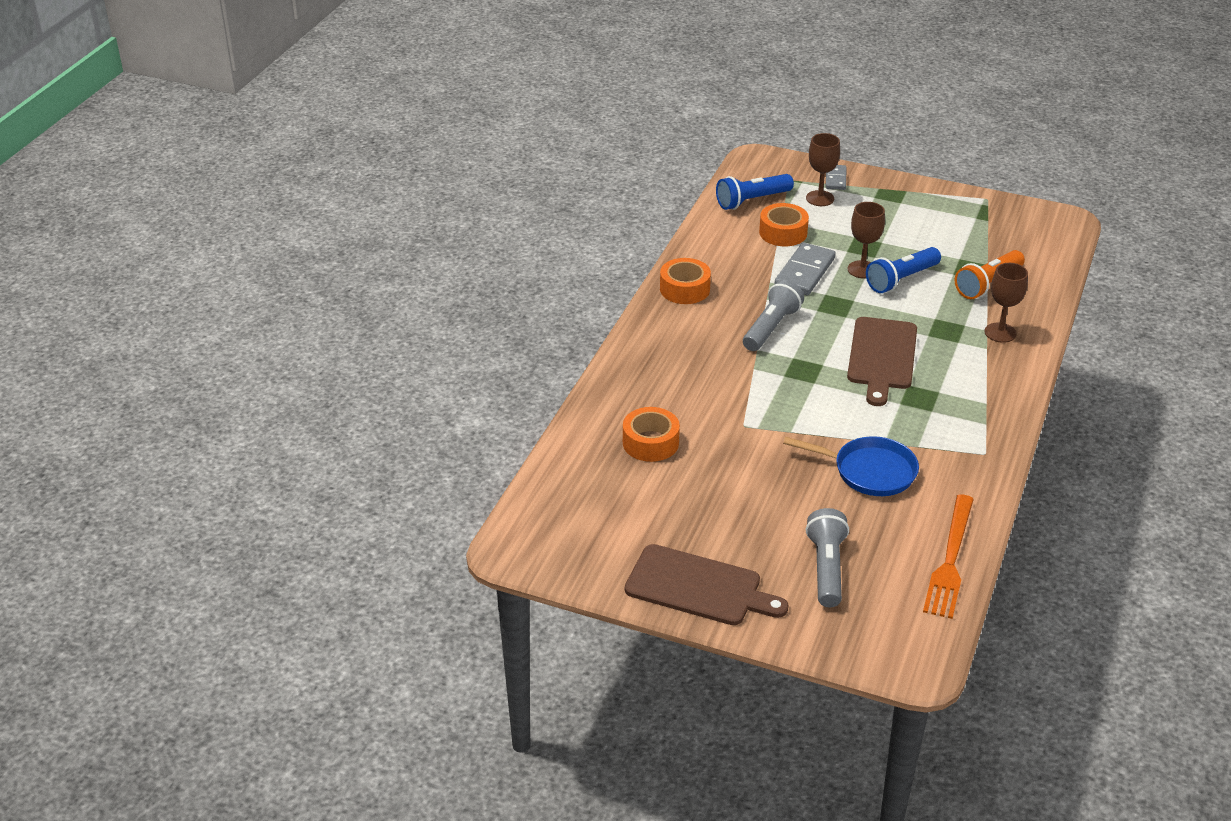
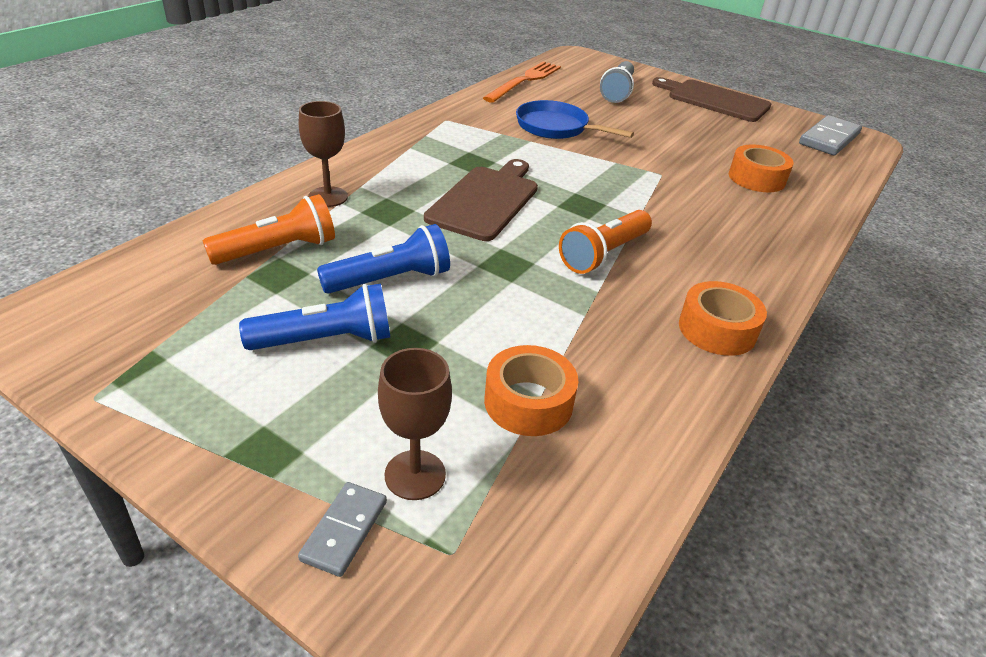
camera: 170 degrees left, 0 degrees up
(752, 201) = (560, 501): blue flashlight -> blue flashlight (326, 340)
(771, 327) = (604, 254): grey flashlight -> orange flashlight
(804, 272) = (525, 319): grey domino -> grey domino (829, 139)
(862, 269) = (435, 306): brown goblet -> none

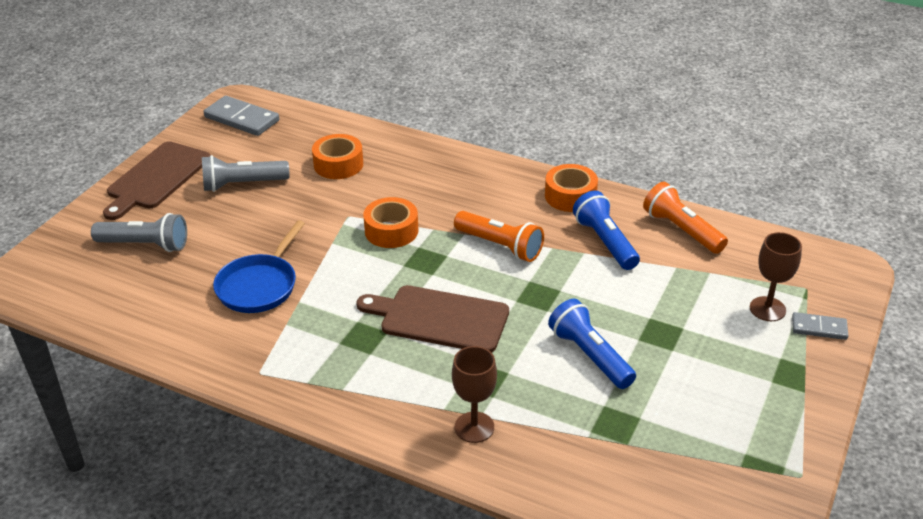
camera: 95 degrees left, 0 degrees up
(278, 250) = (580, 435): orange flashlight -> orange flashlight (681, 230)
(326, 340) = (678, 374): blue flashlight -> blue flashlight (605, 242)
(524, 81) = (119, 321): orange fork -> none
(528, 402) = (684, 271): orange tape -> orange tape (391, 231)
(710, 131) = (243, 184): none -> grey flashlight

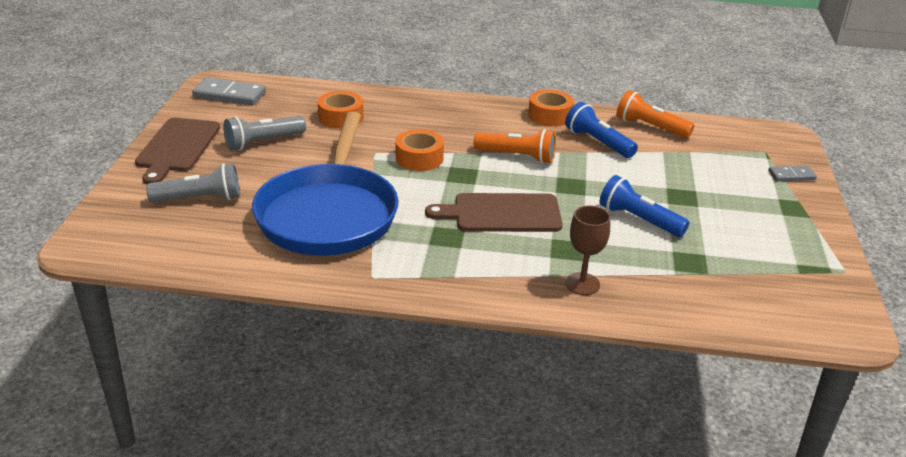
camera: 20 degrees left, 5 degrees down
(260, 285) = (329, 213): blue pan -> blue pan, size x1.90
(767, 309) = (747, 169): brown goblet -> none

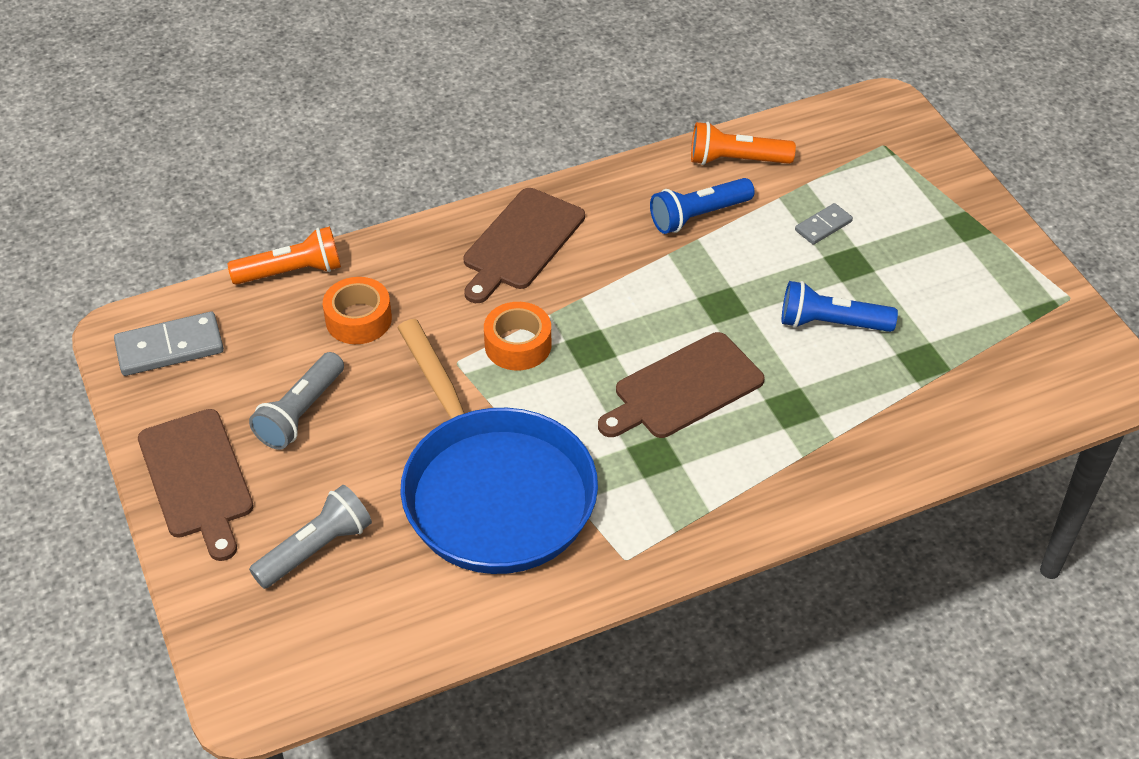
camera: 30 degrees left, 15 degrees up
(471, 118) = (521, 243): none -> brown cutting board
(517, 156) = (627, 285): orange flashlight -> orange flashlight (292, 272)
(550, 116) = (609, 193): orange tape -> none
(582, 284) = (843, 450): brown goblet -> none
(598, 143) = (698, 216): blue flashlight -> blue flashlight turned 45 degrees counterclockwise
(791, 175) = (934, 173): grey domino -> grey domino (823, 226)

